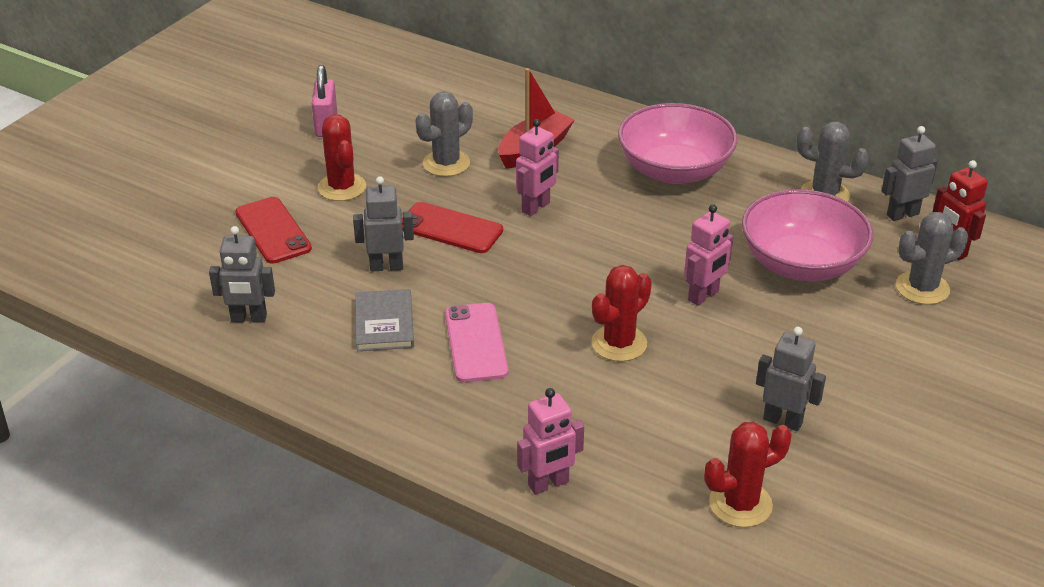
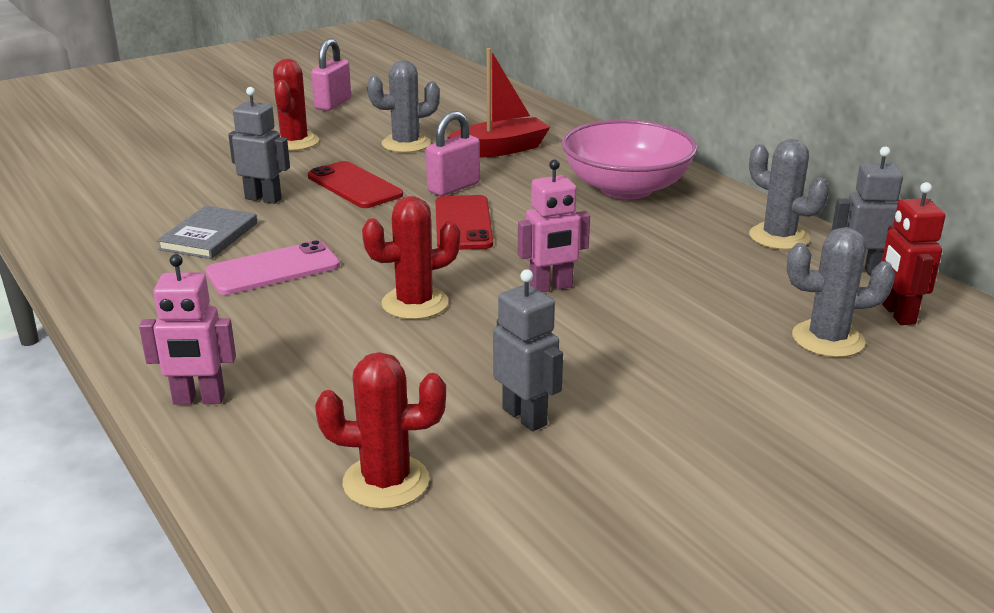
camera: 25 degrees right, 10 degrees down
(249, 318) = (100, 207): grey robot -> none
(273, 231) = (200, 157): red phone -> red phone (463, 223)
(476, 343) = (273, 269): pink phone -> pink phone turned 45 degrees clockwise
(536, 207) = (453, 187): pink robot -> pink padlock
(801, 264) = (693, 286): pink bowl -> none

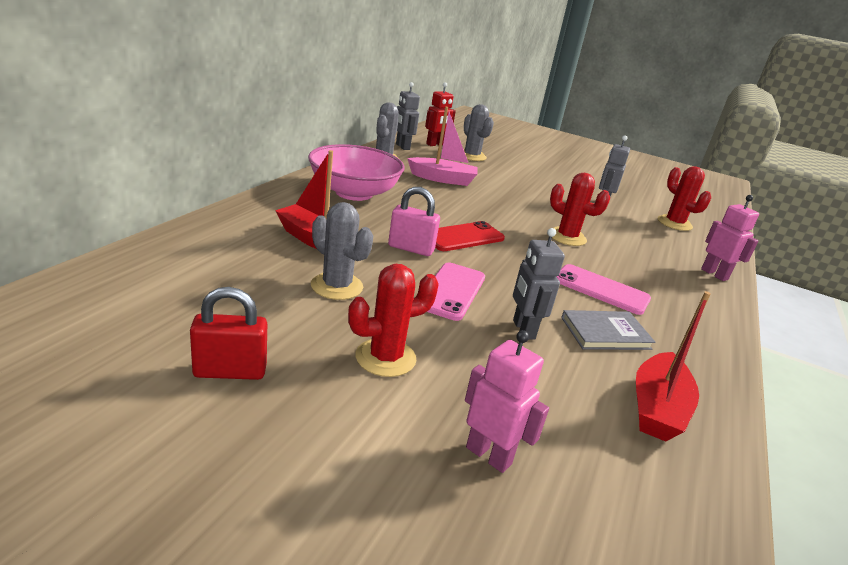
camera: 125 degrees left, 0 degrees up
(109, 217) = (657, 408): none -> red boat
(333, 104) = (230, 371): pink padlock -> red padlock
(354, 186) = (451, 291): red phone -> pink phone
(551, 287) = (503, 206): pink robot -> pink robot (489, 455)
(680, 266) = (443, 179): none -> pink boat

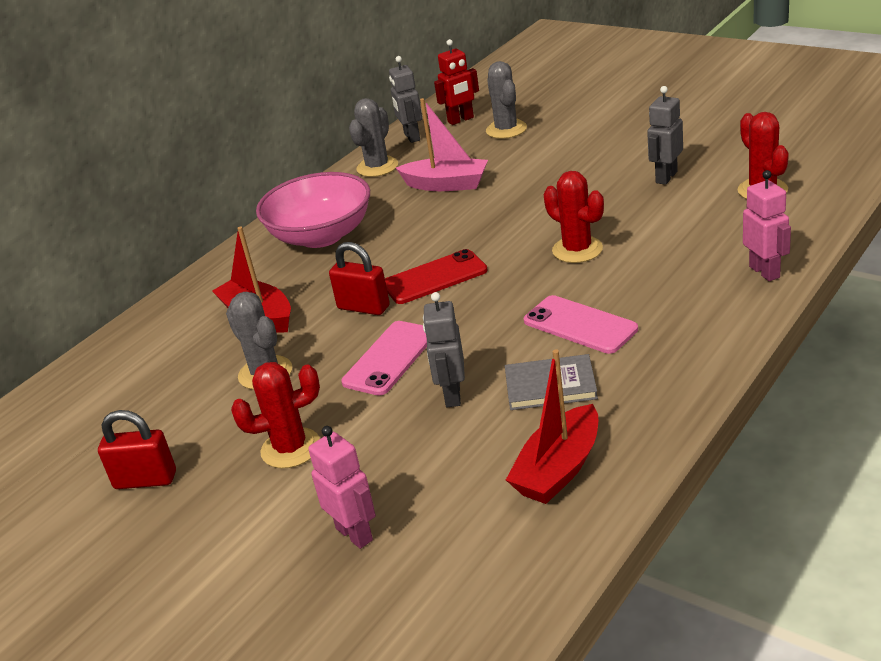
camera: 20 degrees right, 5 degrees up
(411, 248) = (363, 307): pink padlock -> red padlock

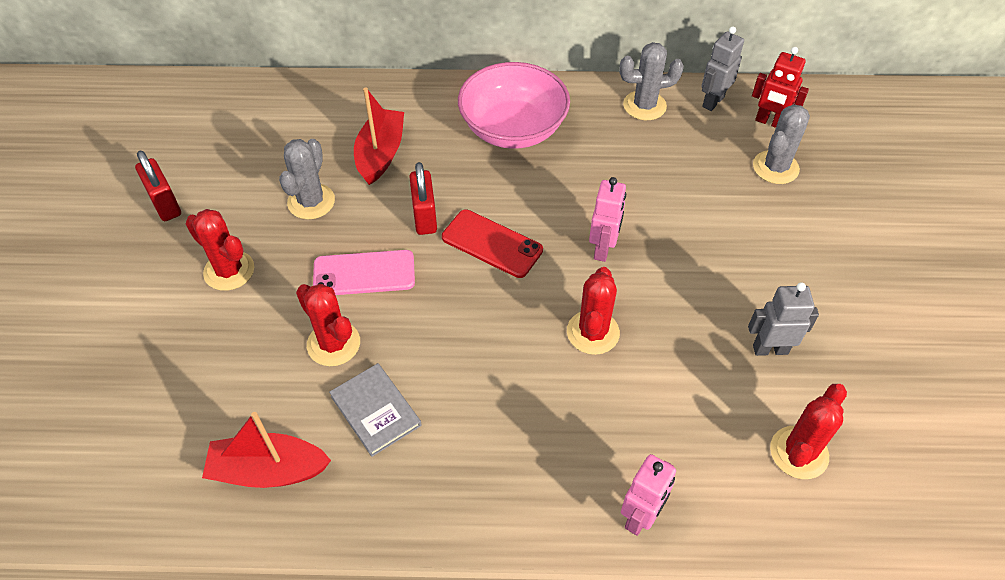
camera: 50 degrees right, 20 degrees up
(355, 534) = (149, 366): pink robot -> pink robot (603, 249)
(446, 185) = (645, 173): pink boat -> none
(452, 395) = (333, 344): grey robot -> red cactus
(580, 325) = (473, 392): pink phone -> none

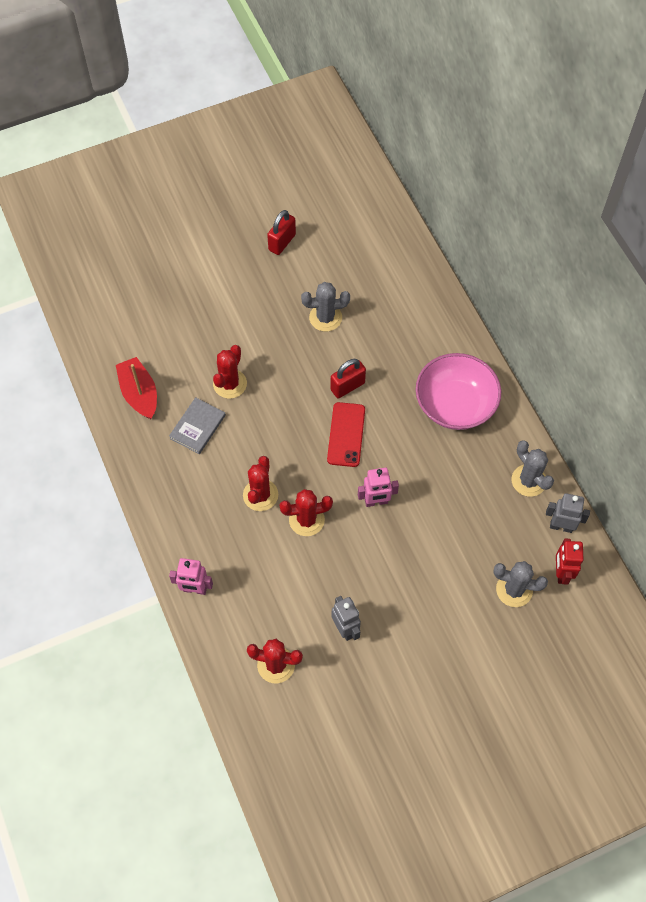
camera: 65 degrees right, 10 degrees up
(229, 271) = (252, 303): red cactus -> red cactus (260, 495)
(364, 273) = (286, 374): pink phone -> none
(380, 154) = (386, 336): red boat -> none

